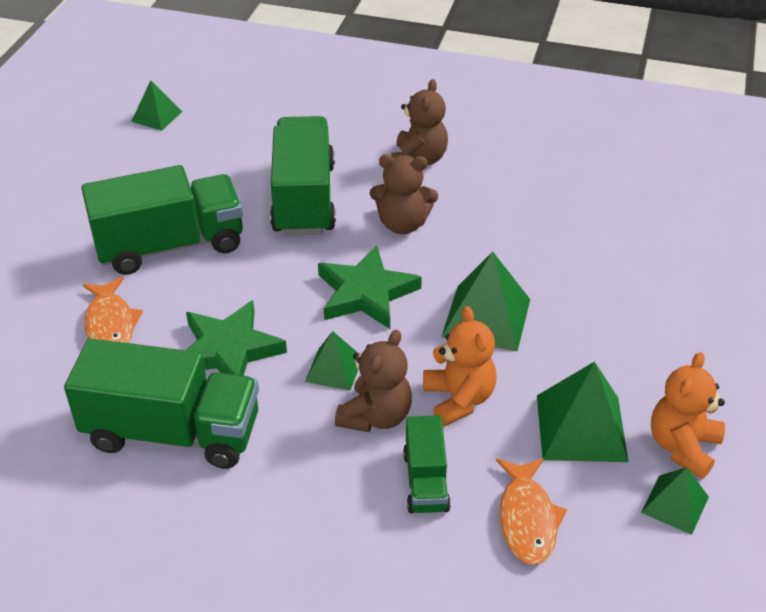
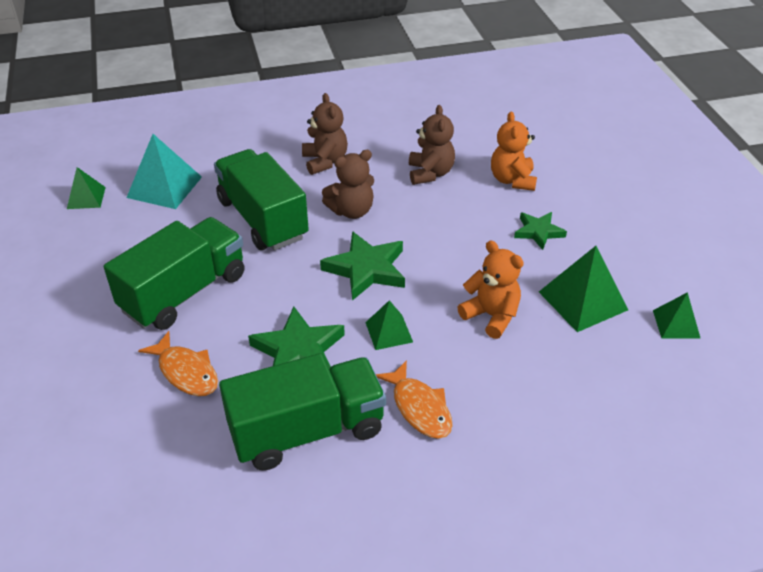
camera: 30 degrees left, 0 degrees up
(236, 131) = (164, 187): none -> turquoise pyramid
(376, 416) = (446, 352): brown teddy bear -> brown teddy bear (430, 173)
(425, 481) = (516, 381): green truck -> none
(486, 317) = (463, 253): green pyramid -> none
(527, 519) = (600, 375): orange fish -> orange fish (419, 408)
(596, 328) = (538, 232): none -> green star
(682, 447) = (651, 286): orange teddy bear -> orange teddy bear (512, 180)

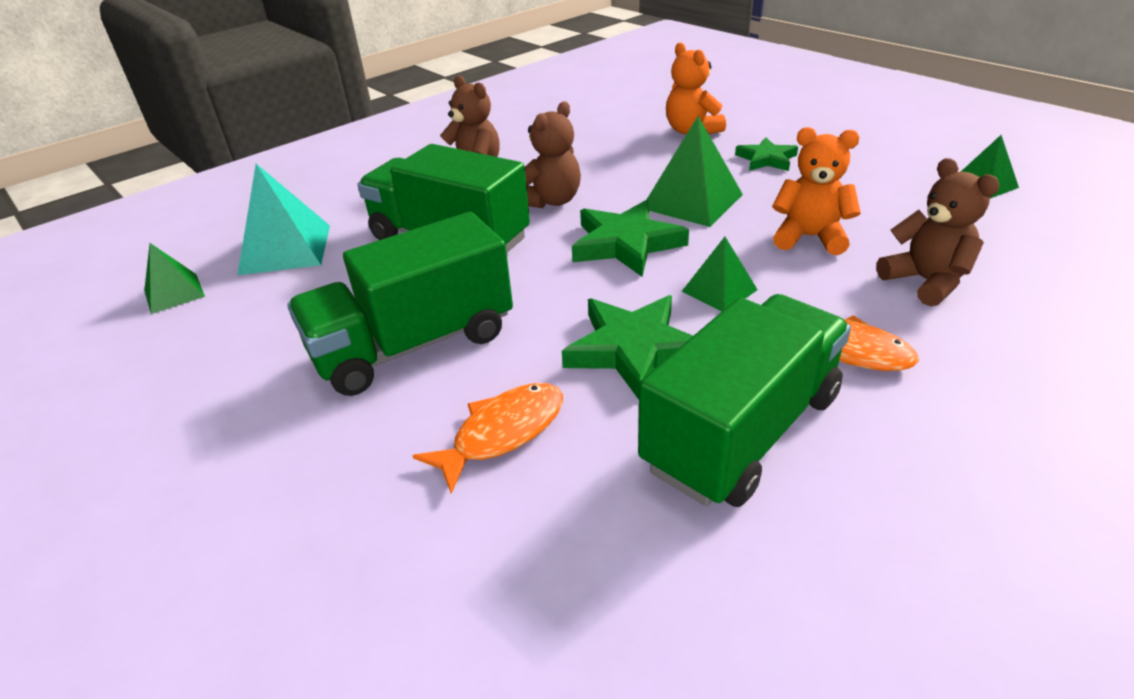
camera: 25 degrees left, 5 degrees down
(184, 293) = (414, 344): green truck -> green truck turned 135 degrees counterclockwise
(186, 372) = (503, 433): orange fish -> orange fish turned 60 degrees counterclockwise
(430, 173) = (602, 148): brown teddy bear -> brown teddy bear (925, 282)
(583, 300) = (879, 195): green pyramid -> green pyramid (692, 201)

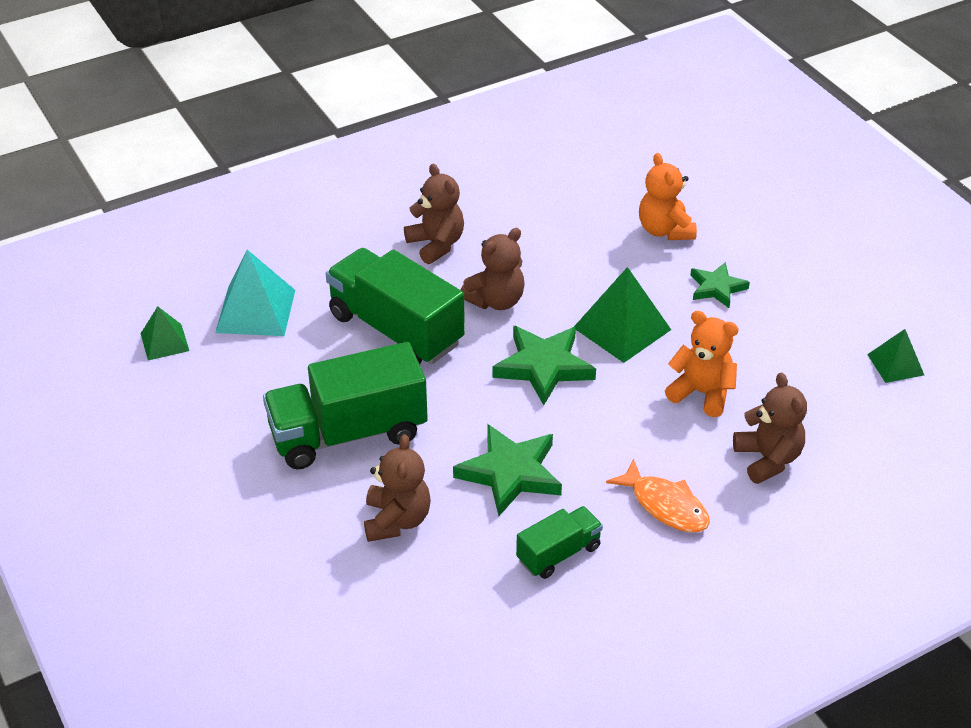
camera: 10 degrees right, 5 degrees up
(503, 433) = (397, 520): orange fish -> brown teddy bear
(719, 290) = (599, 432): green pyramid -> none
(742, 431) = (558, 553): green truck -> green truck, size x0.52

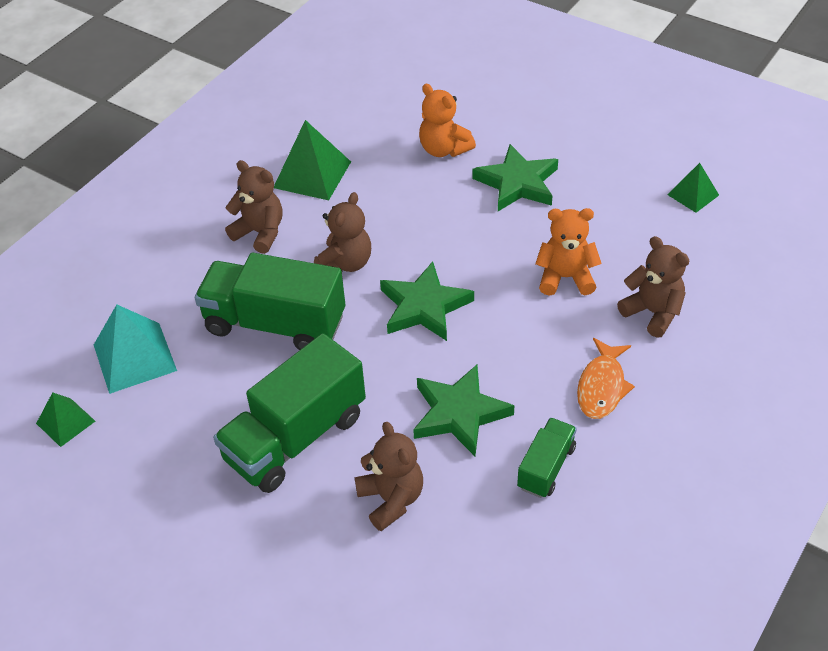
camera: 25 degrees left, 5 degrees up
(622, 328) = (466, 247): green pyramid -> green pyramid (312, 174)
(665, 505) = (602, 387): orange fish -> orange fish turned 90 degrees clockwise
(717, 288) = (517, 183): green star -> green star, size x1.62

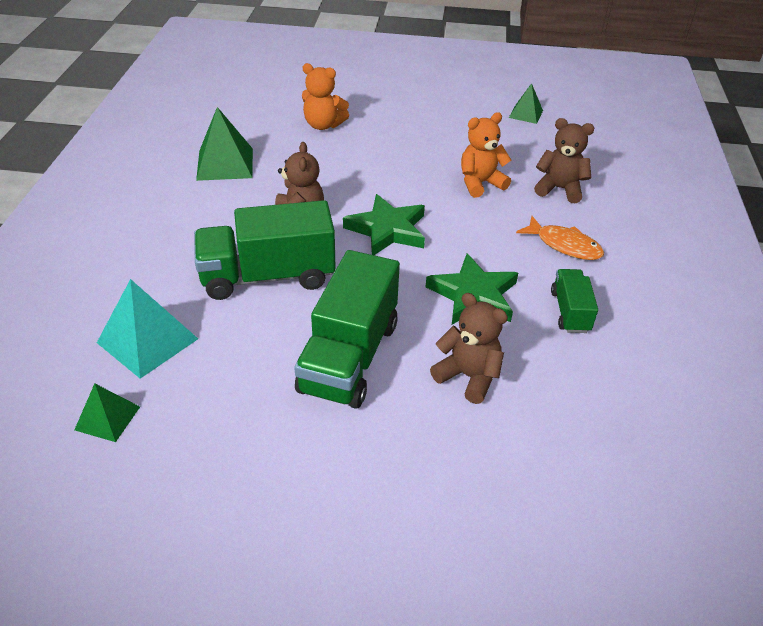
camera: 30 degrees left, 5 degrees down
(260, 233) = (206, 214): brown teddy bear -> none
(517, 183) = (397, 134): green star -> none
(602, 387) = (564, 245): orange fish -> orange fish turned 45 degrees counterclockwise

